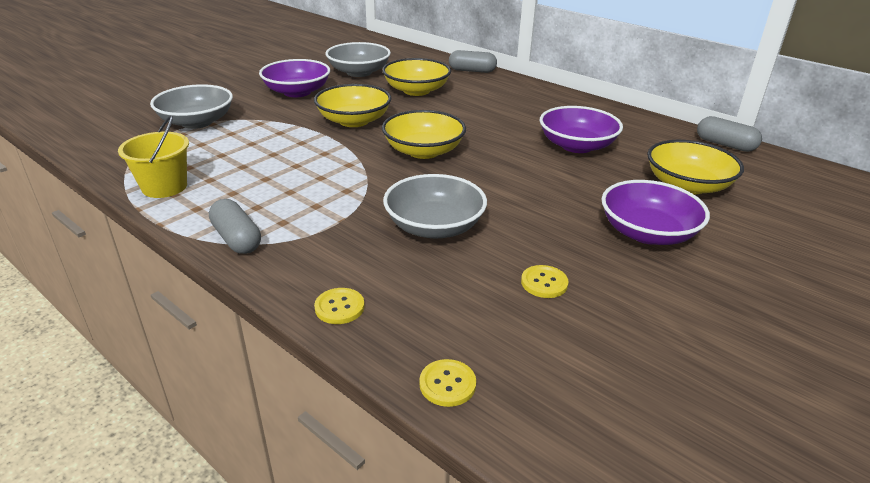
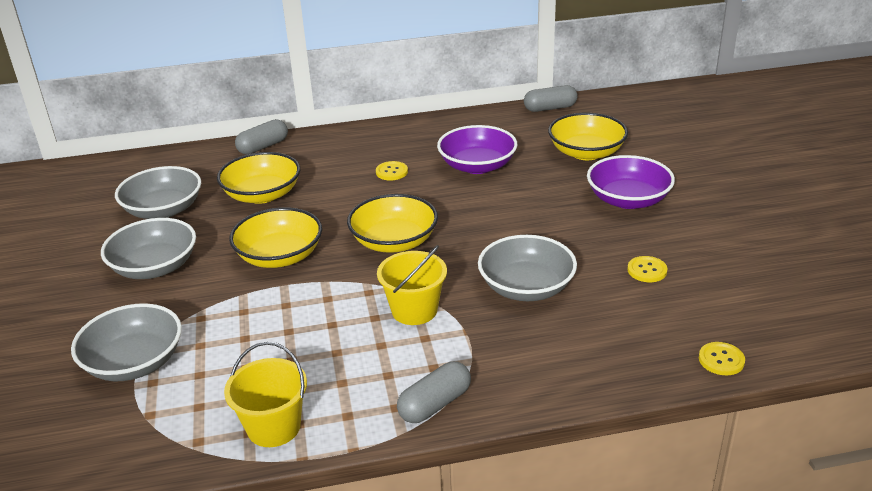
camera: 50 degrees left, 0 degrees up
(237, 239) = (435, 404): grey capsule -> grey capsule turned 45 degrees counterclockwise
(297, 92) = (155, 267): purple bowl -> grey bowl
(339, 307) = (594, 378): yellow button -> yellow button (391, 172)
(346, 189) = (414, 310): none -> yellow bucket

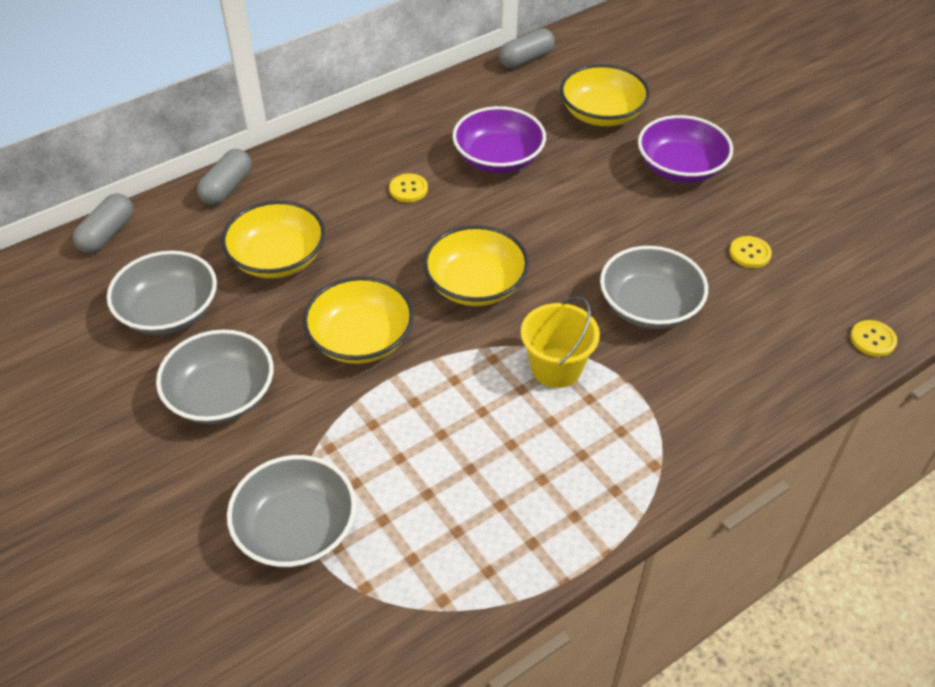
camera: 25 degrees left, 15 degrees up
(274, 427) = (510, 555): yellow bucket -> none
(435, 404) = (650, 474): grey capsule -> grey capsule (107, 234)

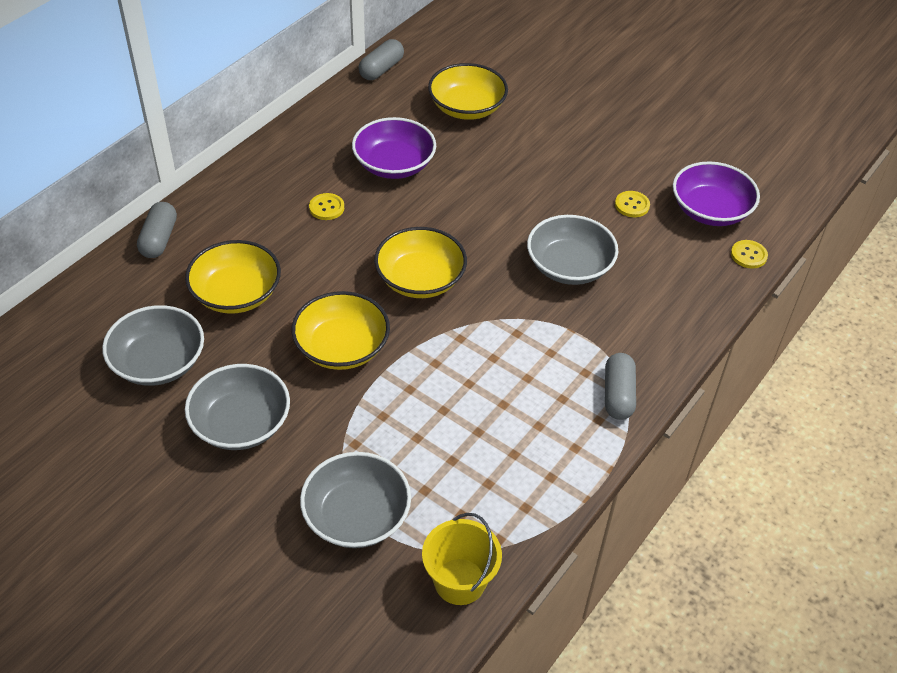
camera: 20 degrees left, 0 degrees up
(107, 234) = (64, 305): grey capsule -> grey capsule (618, 395)
(556, 367) = (514, 333): yellow bucket -> yellow bucket (459, 581)
(680, 168) = (550, 143): purple bowl -> purple bowl (710, 210)

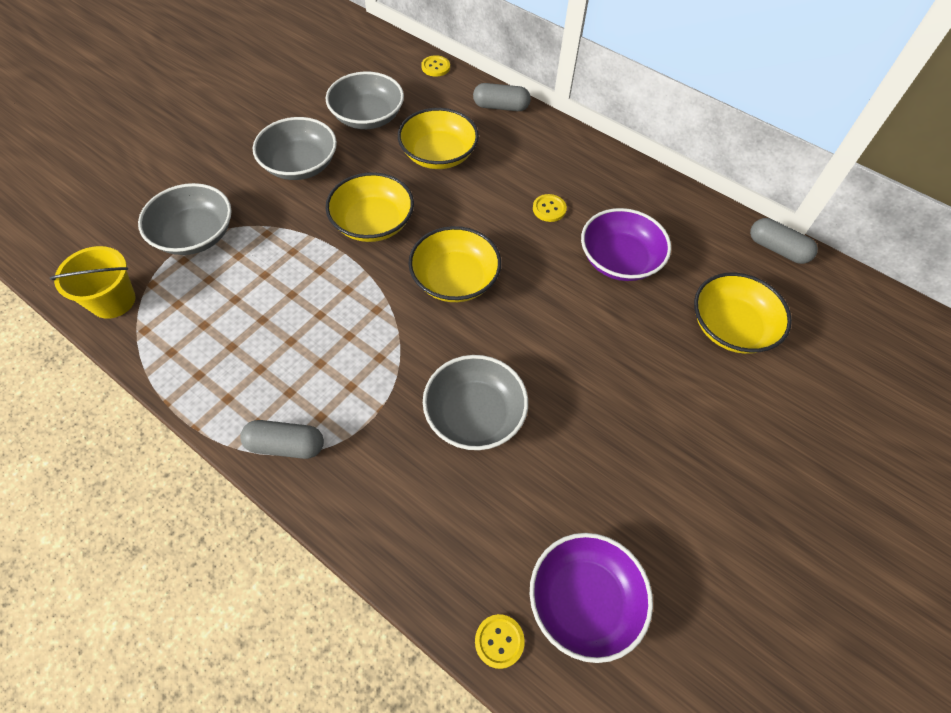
camera: 90 degrees right, 10 degrees up
(632, 205) = (583, 496): yellow button -> yellow button (435, 67)

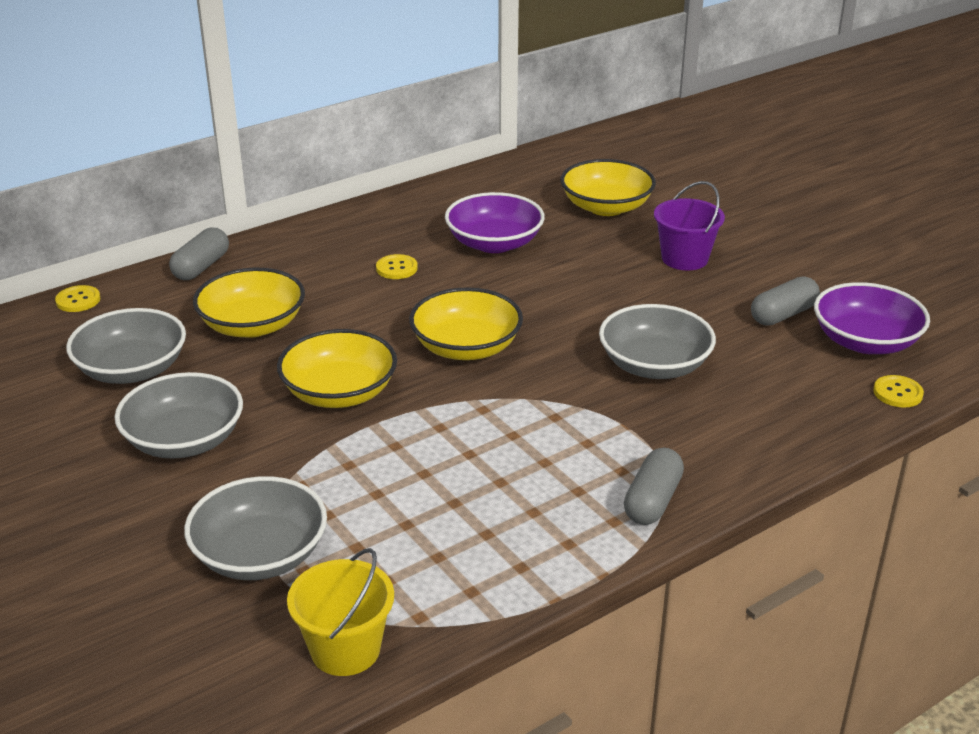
camera: 70 degrees left, 25 degrees down
(668, 409) = (684, 258): none -> purple bucket
(777, 249) = (526, 163): grey capsule -> grey capsule (783, 315)

